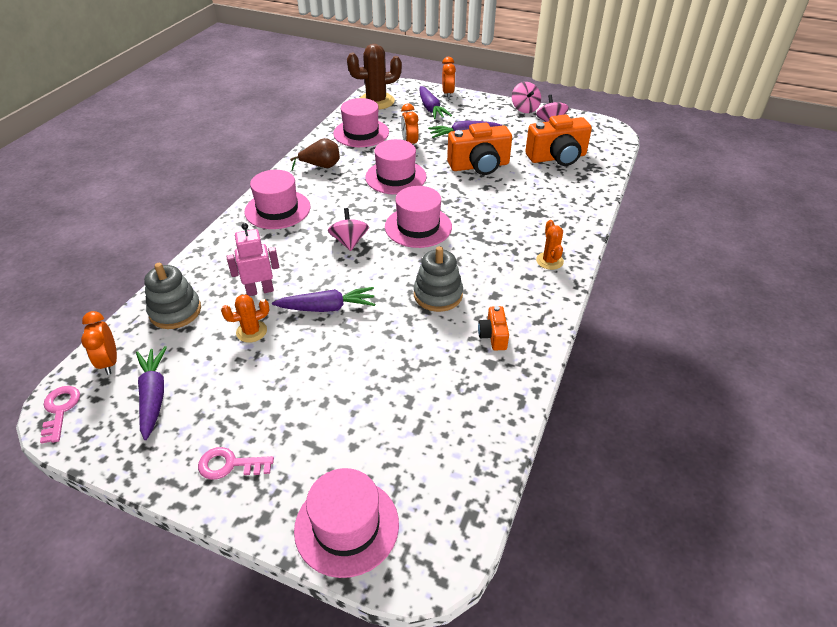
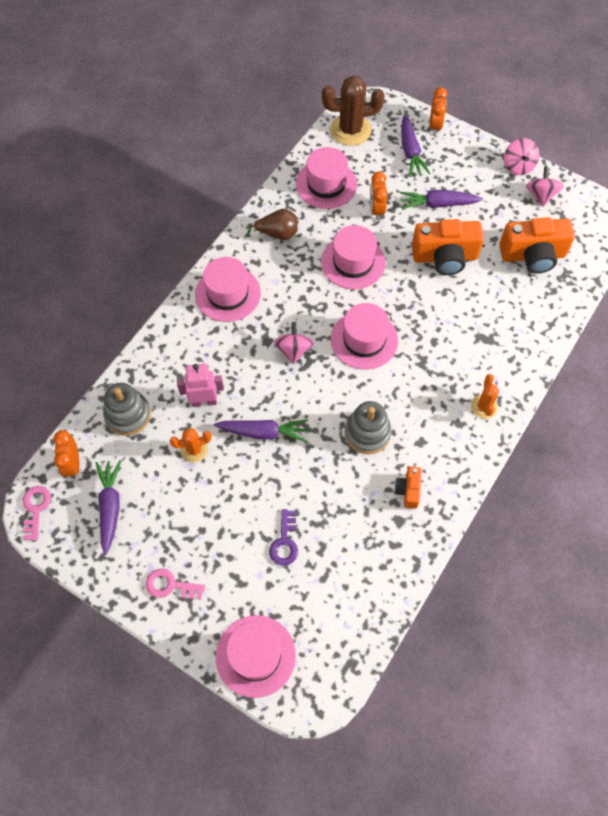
camera: 10 degrees right, 20 degrees up
(365, 401) = (284, 542): none -> purple key

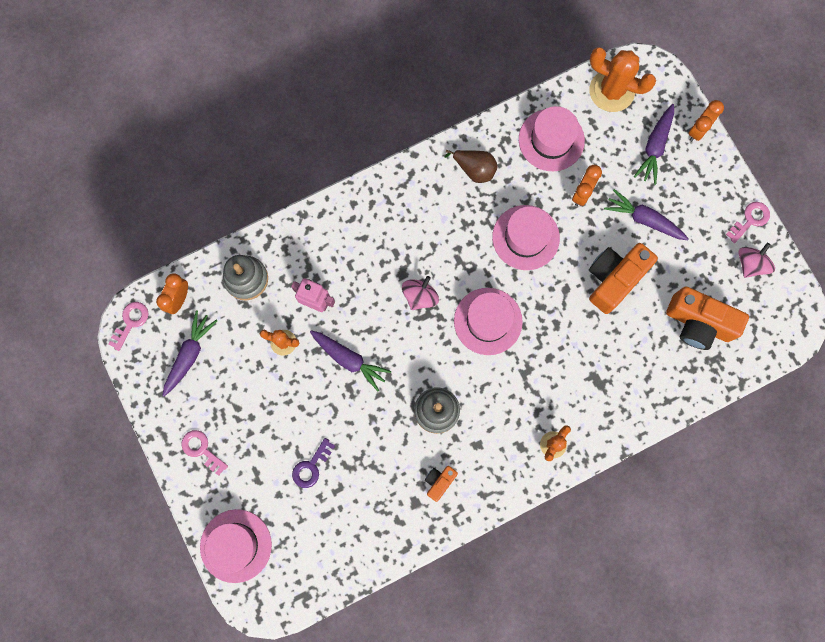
camera: 30 degrees right, 15 degrees up
(227, 294) = (394, 207): pink hat -> none
(350, 130) = (611, 91): brown cactus -> orange cactus
(444, 257) = (614, 279): orange camera -> orange camera turned 105 degrees clockwise
(518, 166) = (750, 220): pink spinning top -> pink key

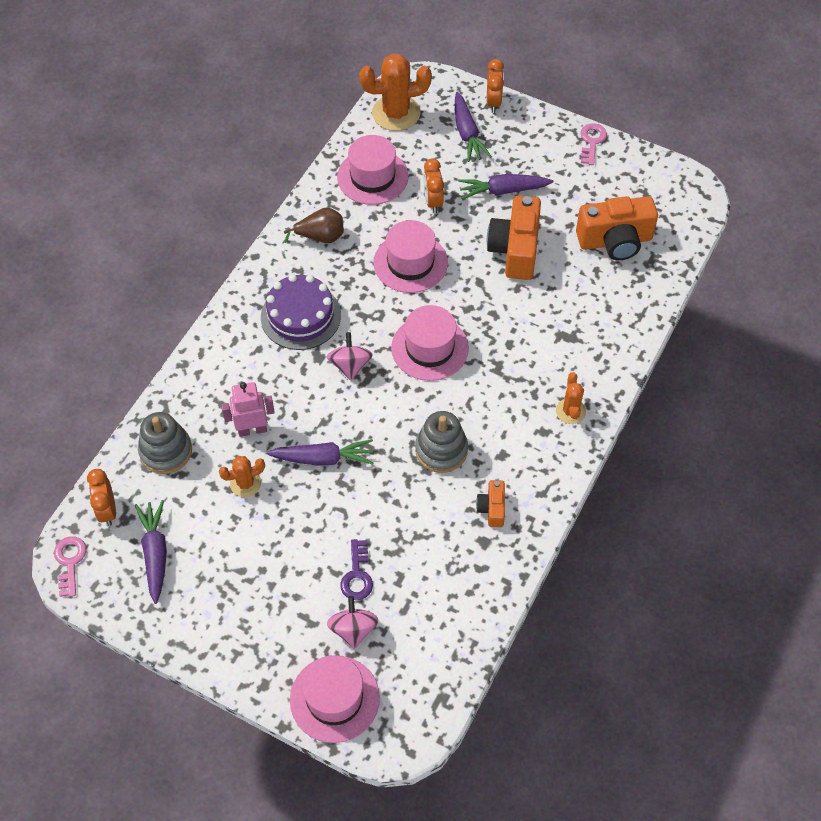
camera: 35 degrees left, 20 degrees down
(201, 449) = (232, 632): pink key -> none
(413, 230) = (301, 316): none -> purple cake
(750, 264) = (620, 173): pink spinning top -> pink spinning top (353, 629)

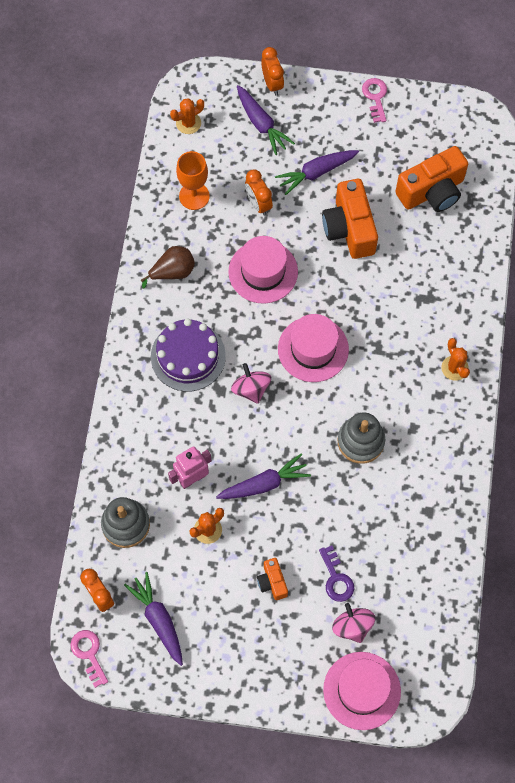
camera: 20 degrees left, 10 degrees up
(372, 177) = (194, 196): pink hat -> orange goblet
(396, 113) = (188, 123): orange cactus -> orange cactus, size x0.54
(492, 508) = (423, 479): orange camera -> orange camera (272, 582)

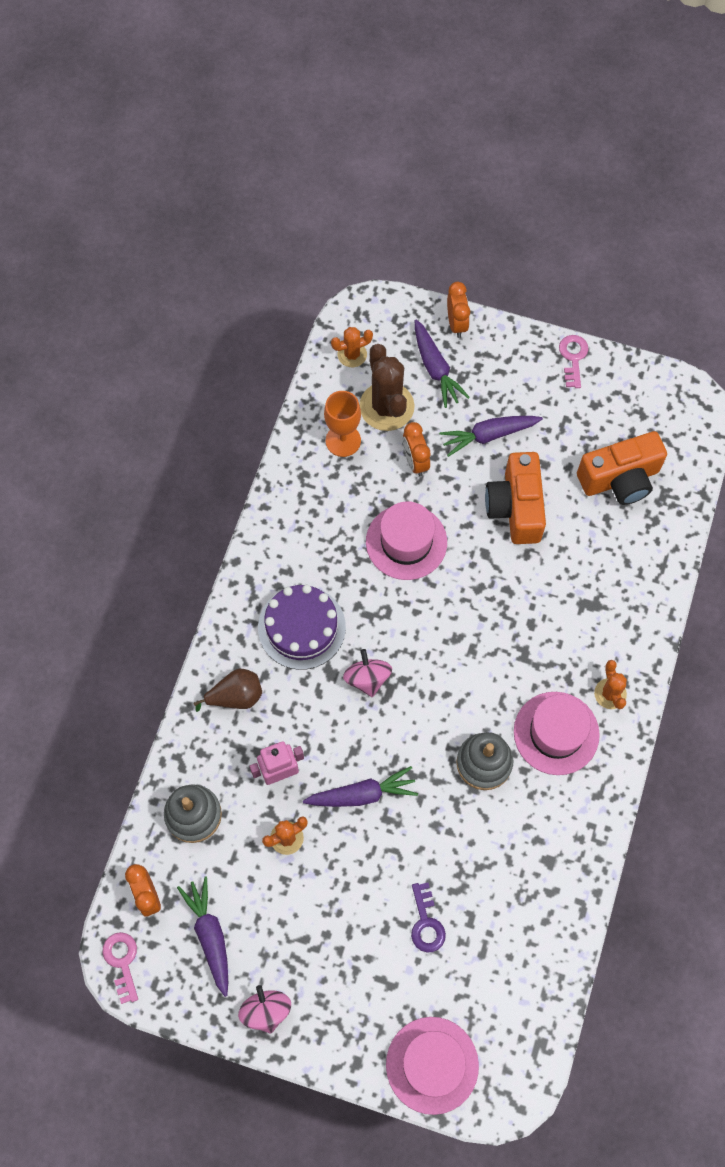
camera: 10 degrees right, 0 degrees up
(173, 272) = (302, 525): brown pear -> brown pear (236, 696)
(226, 162) = (386, 406): none -> brown cactus
(272, 582) = (350, 914): orange camera -> none
(313, 349) = (448, 643): pink hat -> pink hat (556, 733)
(352, 626) = (435, 984): pink spinning top -> pink spinning top (266, 1011)

